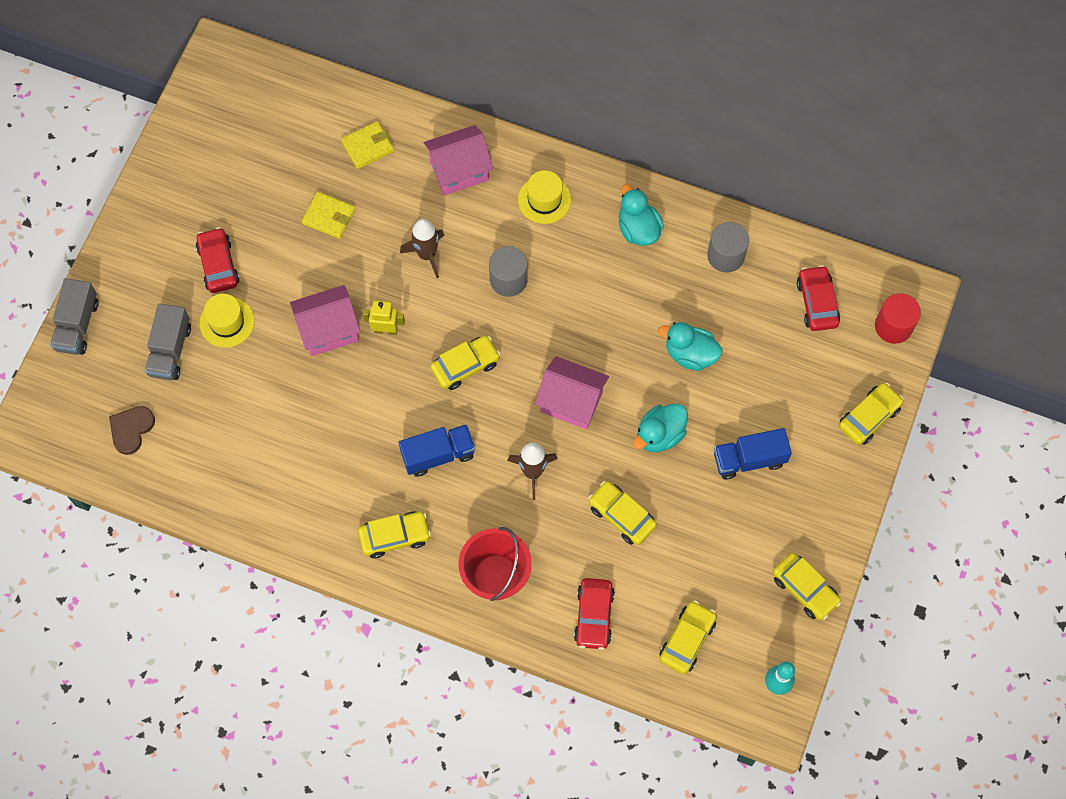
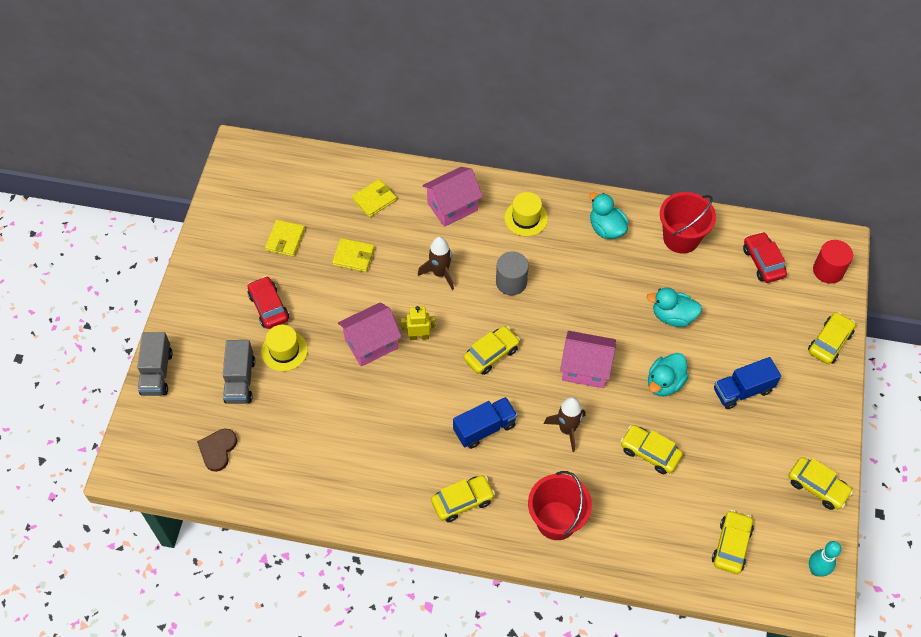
camera: 10 degrees left, 10 degrees down
(252, 182) = (285, 239): none -> yellow wallet
(594, 616) = (647, 539): red car -> none
(726, 255) = (681, 238): grey cylinder -> red bucket

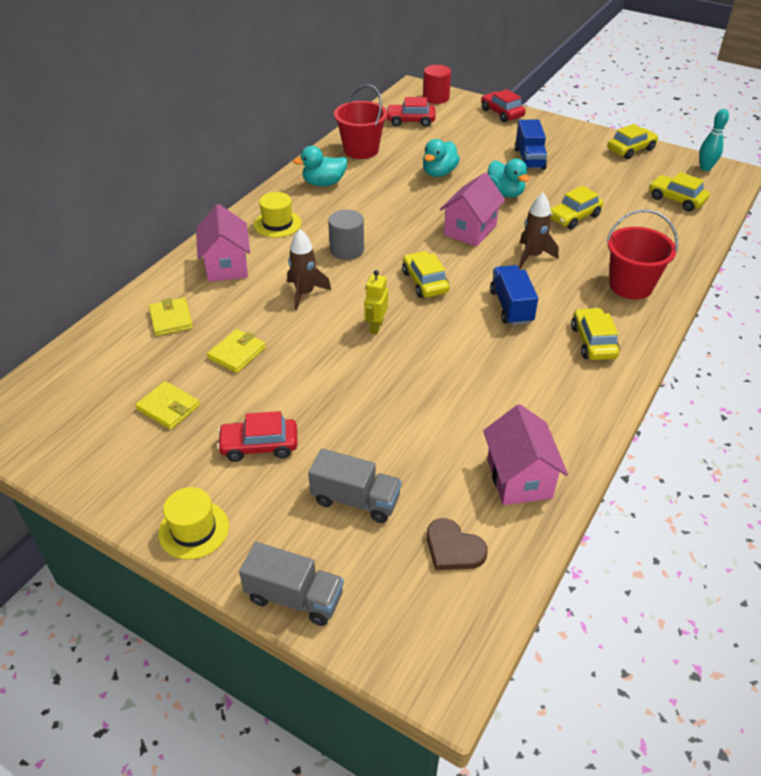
camera: 70 degrees left, 15 degrees down
(284, 350) = (333, 445): yellow hat -> yellow hat (194, 530)
(371, 344) = (365, 365): pink house -> pink house (519, 478)
(829, 342) = (502, 113): yellow car -> red car

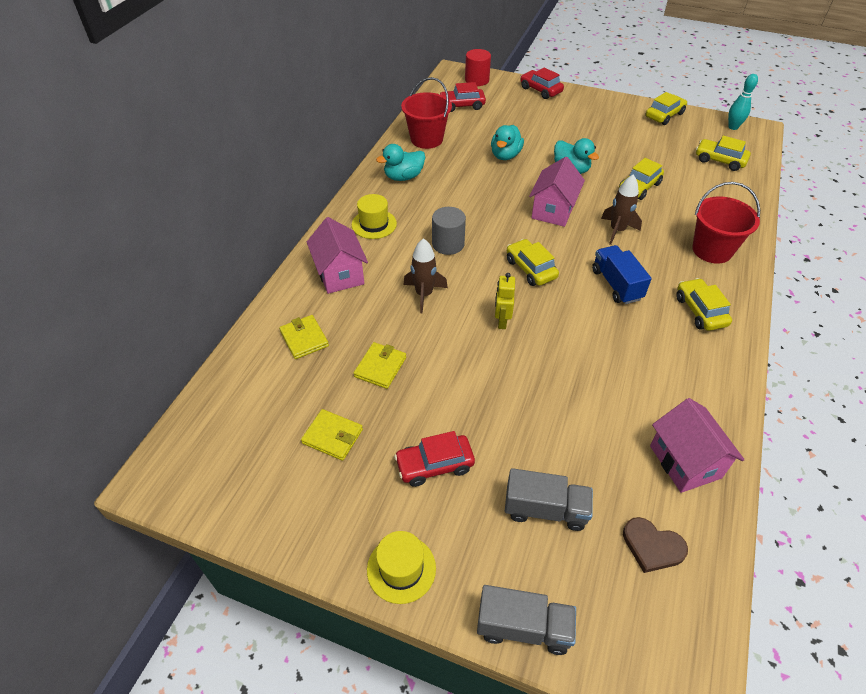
camera: 10 degrees left, 5 degrees up
(529, 159) = (580, 133): blue truck -> none

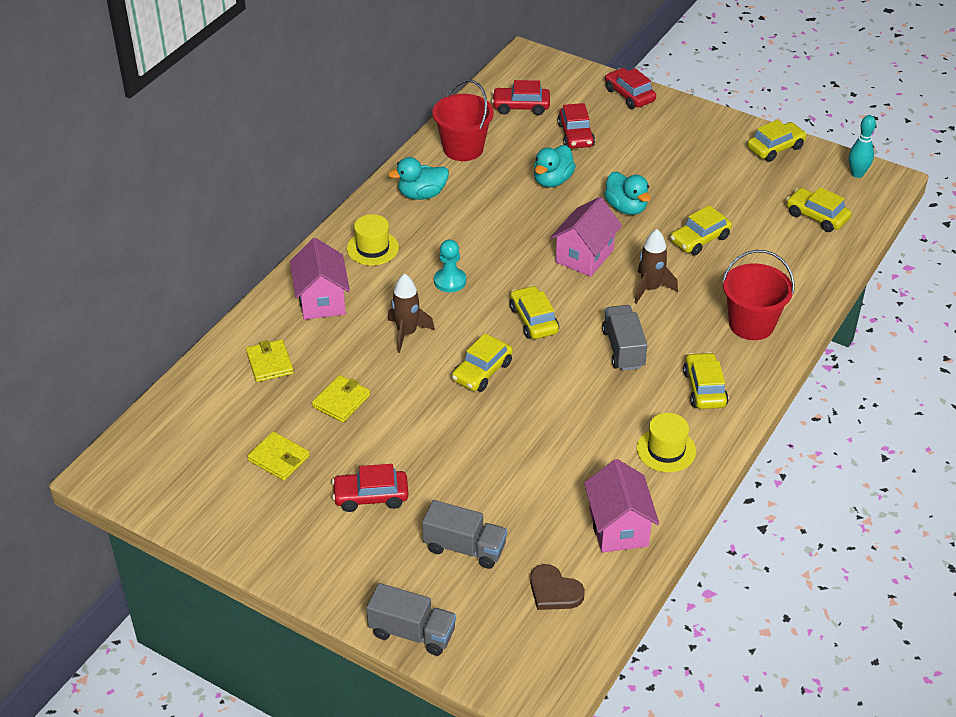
camera: 10 degrees right, 5 degrees down
(401, 569) = (316, 574): yellow hat -> yellow hat (666, 450)
(448, 244) = (450, 281): grey cylinder -> turquoise pawn
(477, 80) = (551, 72): red cylinder -> none
(501, 321) = (482, 371): yellow robot -> yellow car
(511, 121) = (575, 135): none -> red car
(616, 284) = (623, 349): blue truck -> grey truck

